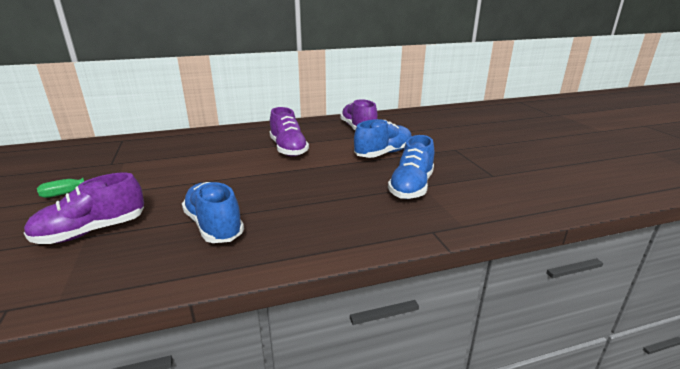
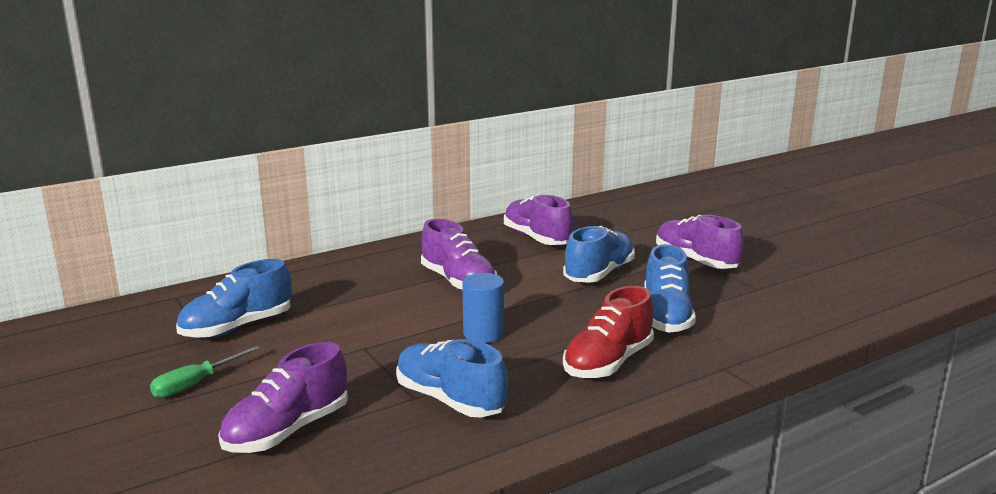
camera: 15 degrees left, 5 degrees down
(135, 161) = (237, 327): none -> blue shoe
(276, 183) = (483, 334): none -> blue cylinder
(346, 215) = (608, 362): none -> red shoe
(457, 152) = (695, 261): none -> purple shoe

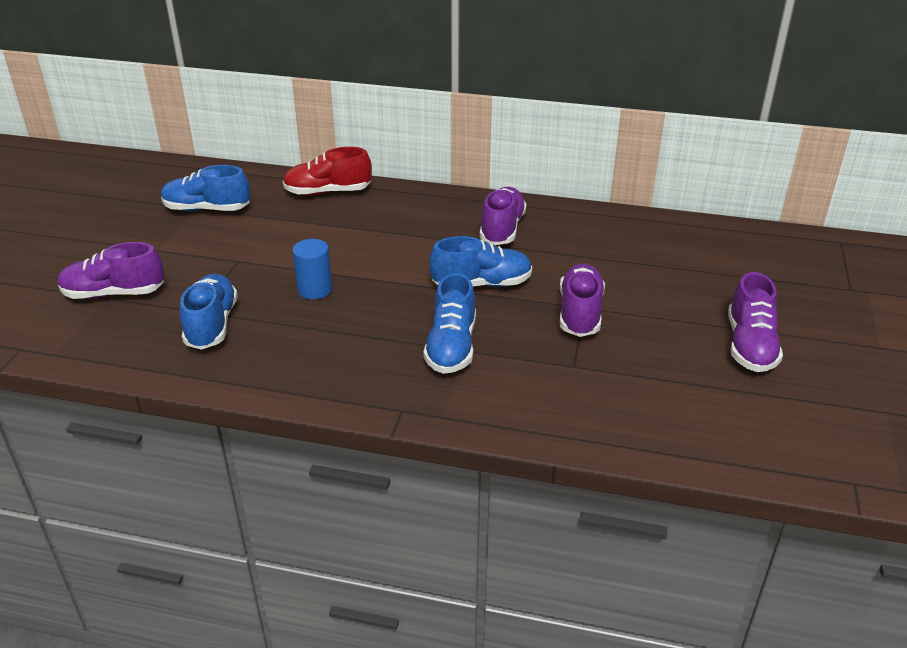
camera: 45 degrees right, 15 degrees up
(195, 384) = (129, 238): green screwdriver -> none
(458, 282) = (377, 240): purple shoe -> purple shoe (750, 345)
(608, 362) = (341, 357): red shoe -> red shoe (328, 192)
(666, 316) = (451, 347): blue shoe -> blue shoe turned 45 degrees counterclockwise

